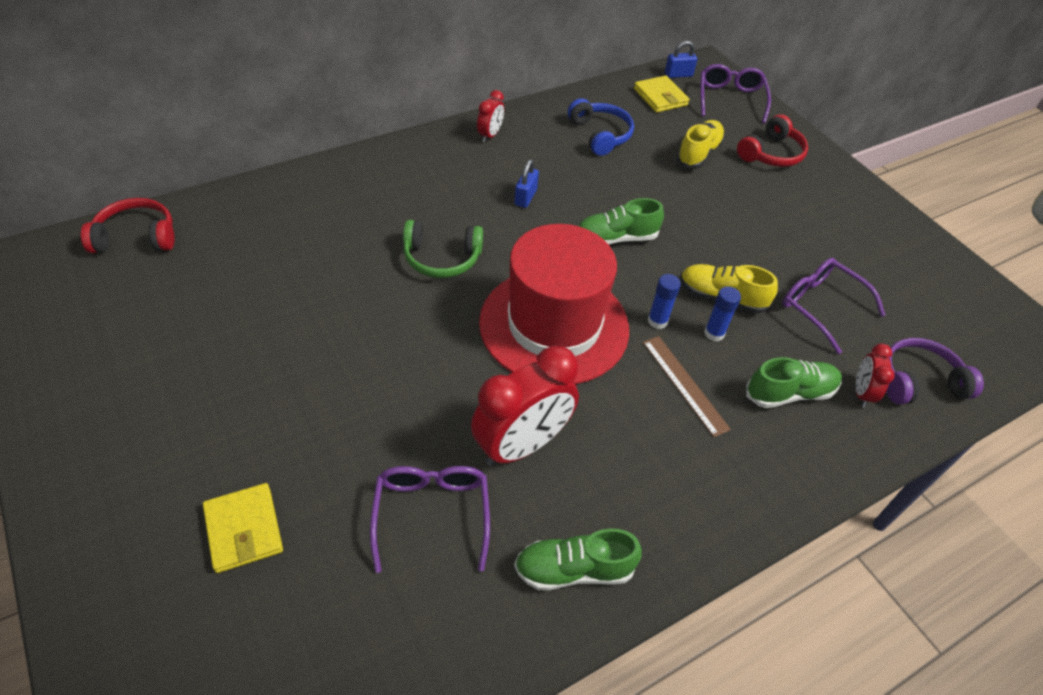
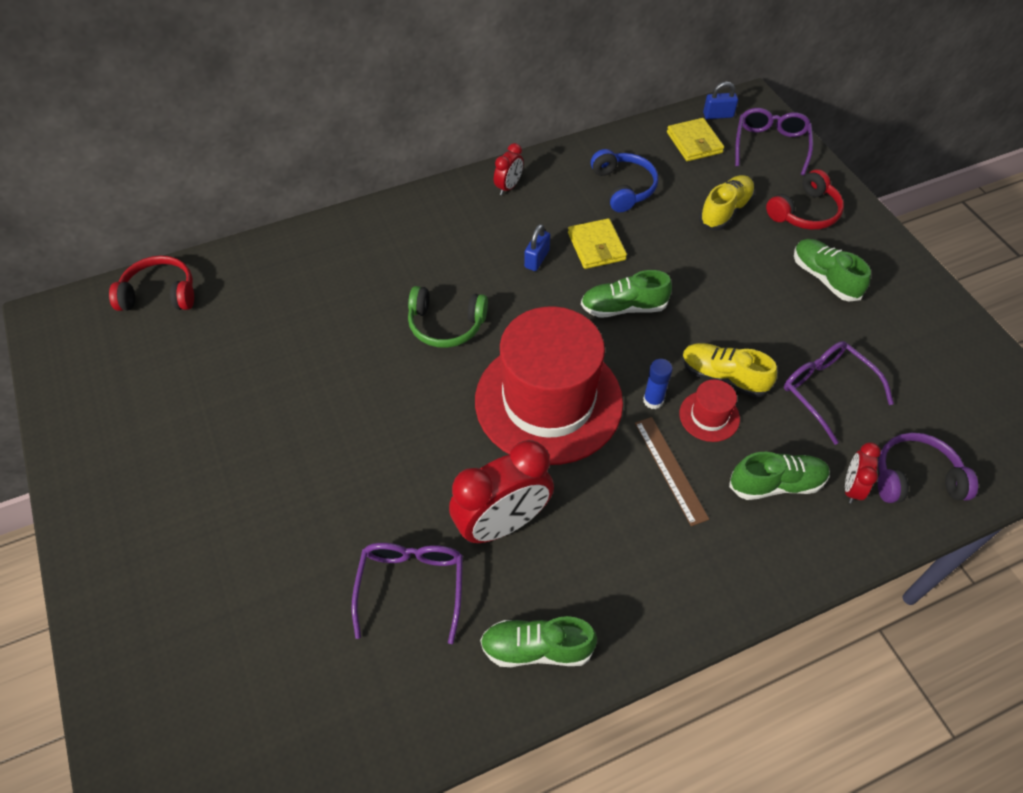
camera: 10 degrees right, 5 degrees up
(244, 529) = (243, 590): yellow wallet -> yellow wallet (596, 246)
(714, 333) = (709, 416): blue glue stick -> red hat
(800, 208) = (824, 278): none -> green shoe

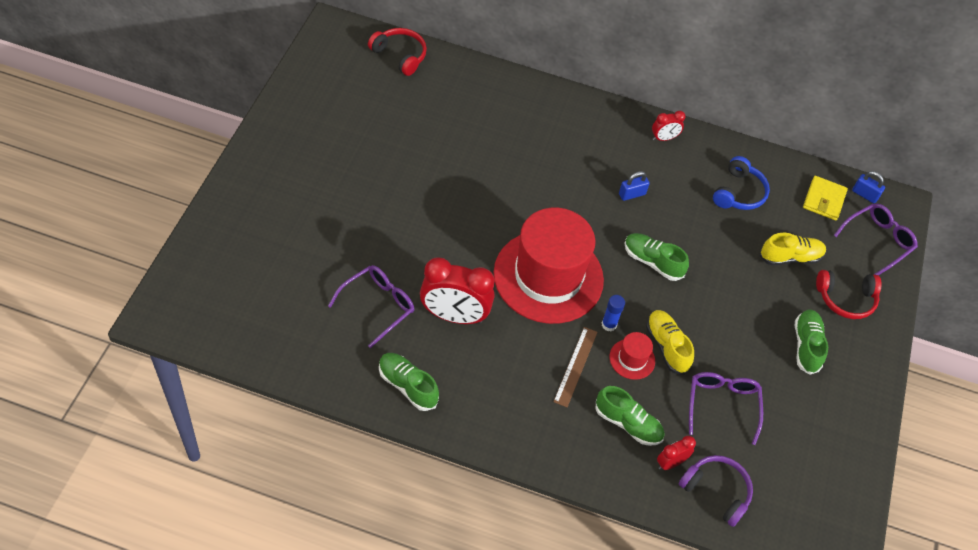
camera: 35 degrees right, 0 degrees up
(446, 325) = (536, 190): green headphones -> none
(596, 246) = (678, 215): yellow wallet -> none

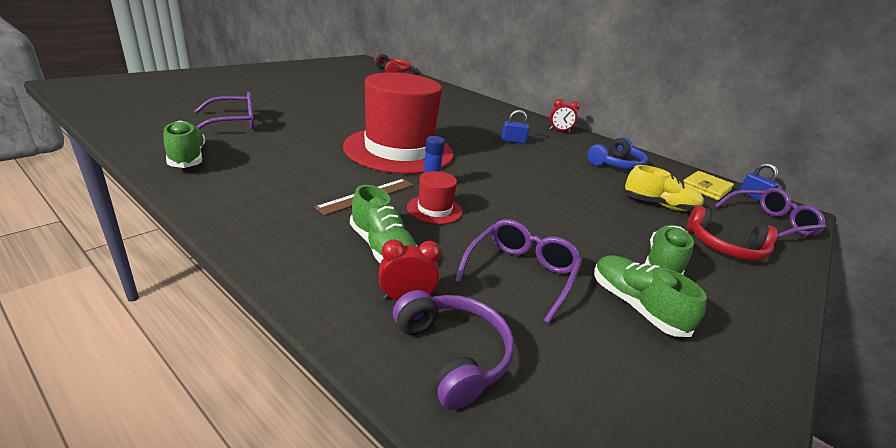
camera: 25 degrees right, 25 degrees down
(454, 316) = (289, 142): red clock -> none
(652, 262) = (506, 170): green shoe -> green shoe (635, 306)
(666, 346) = (481, 214): yellow shoe -> none

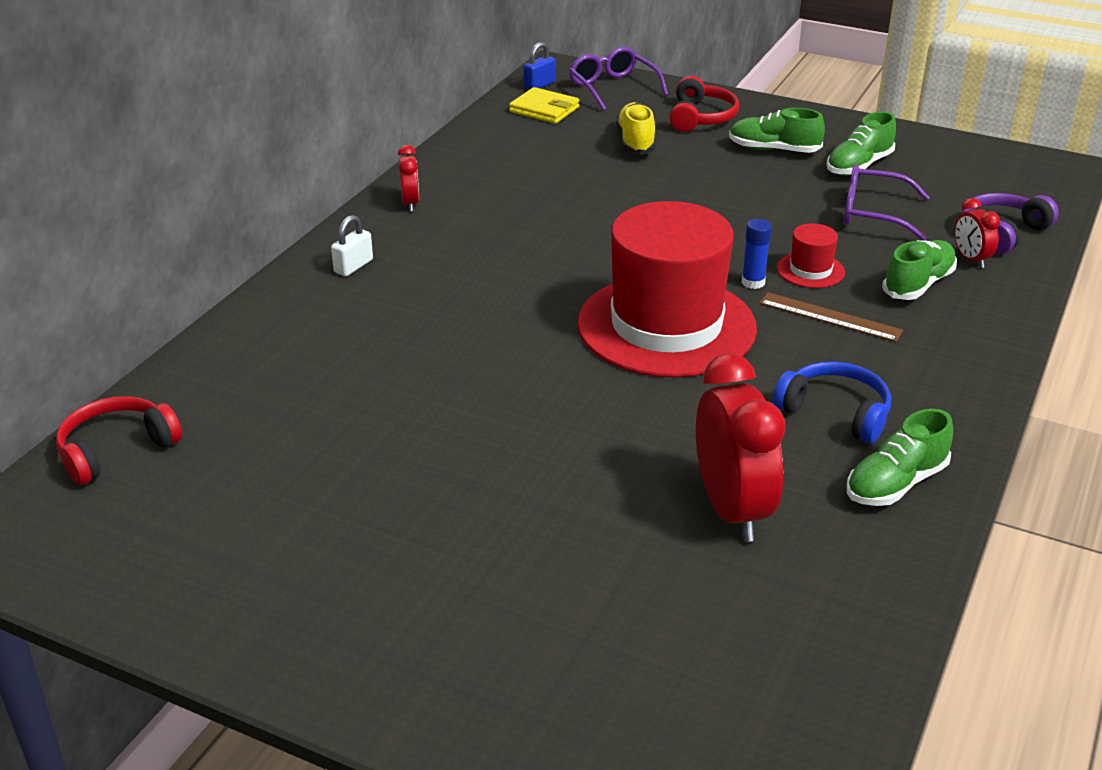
camera: 100 degrees left, 5 degrees up
(234, 123) = (732, 510): purple glasses -> red clock
(497, 111) = (353, 266): none -> white padlock
(513, 141) = (513, 240): blue padlock -> none
(616, 164) = (523, 161): blue headphones -> blue headphones (835, 412)

